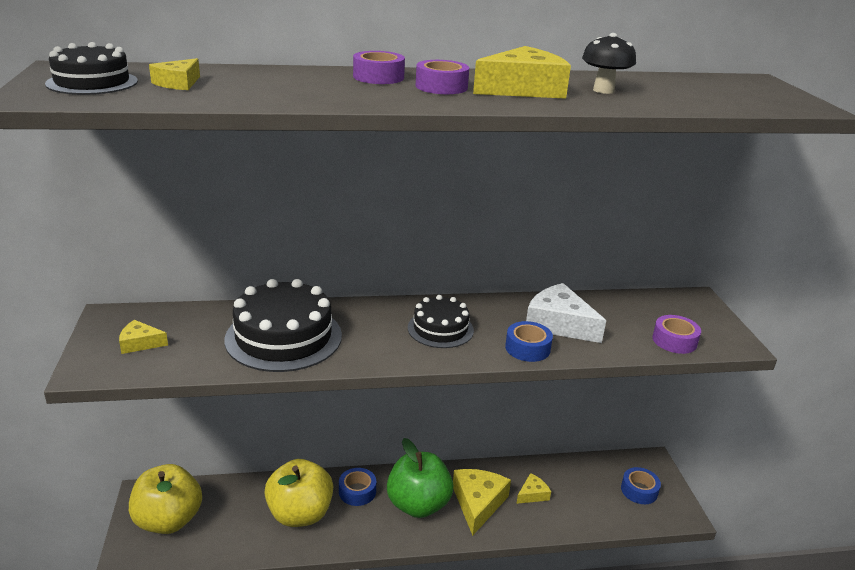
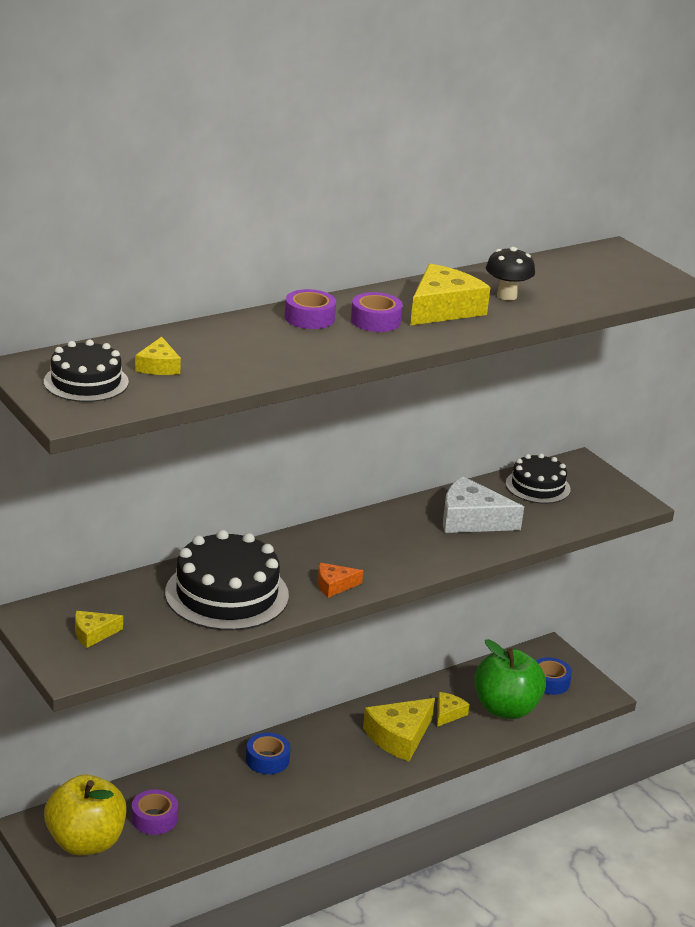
camera: 25 degrees left, 0 degrees up
(300, 514) = (223, 797): yellow apple -> none
(384, 352) = (334, 585): none -> orange cheese
(418, 505) = (339, 755): green apple -> green apple (506, 708)
(440, 329) = (367, 550): black cake -> black cake (537, 486)
(478, 503) = (399, 737): yellow cheese -> yellow cheese turned 120 degrees counterclockwise
(527, 348) = (459, 551): blue tape -> none
(674, 341) = (582, 512): purple tape -> purple tape (154, 818)

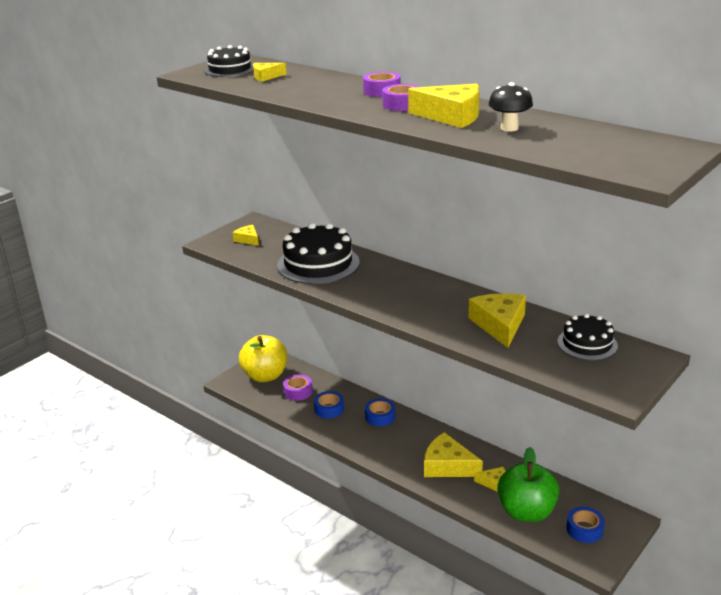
camera: 75 degrees right, 0 degrees up
(218, 800) = (329, 409): none -> blue tape
(334, 585) = (358, 293): orange cheese -> none
(471, 519) = (499, 325): white cheese -> yellow cheese

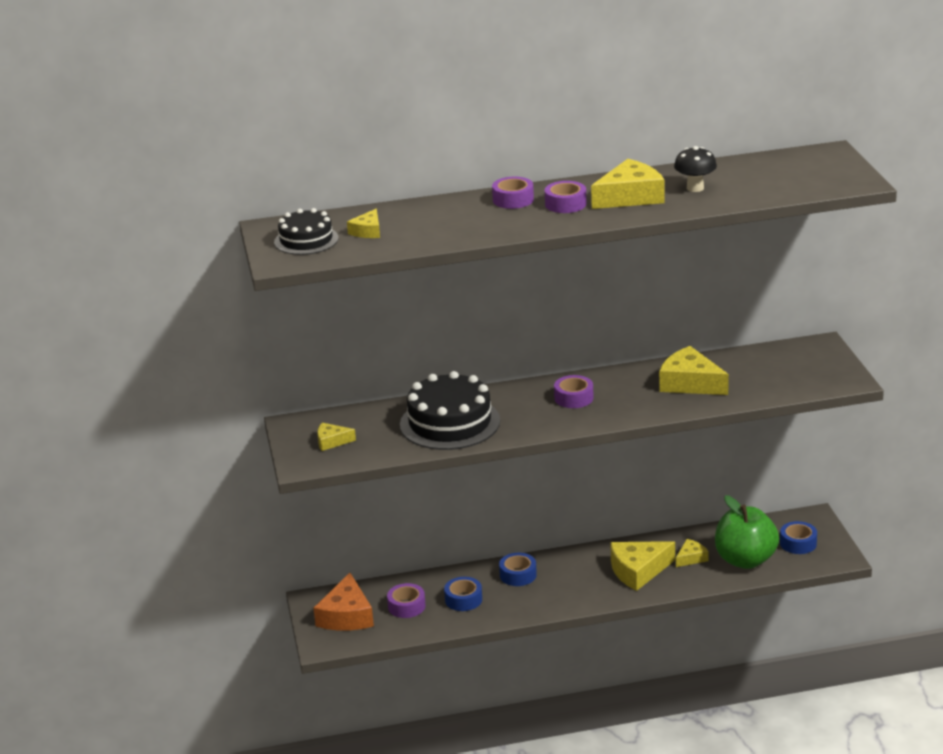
camera: 50 degrees left, 0 degrees up
(265, 376) = (346, 616): yellow apple -> orange cheese
(410, 290) = (573, 398): none -> purple tape
(587, 344) = (768, 361): black cake -> none

